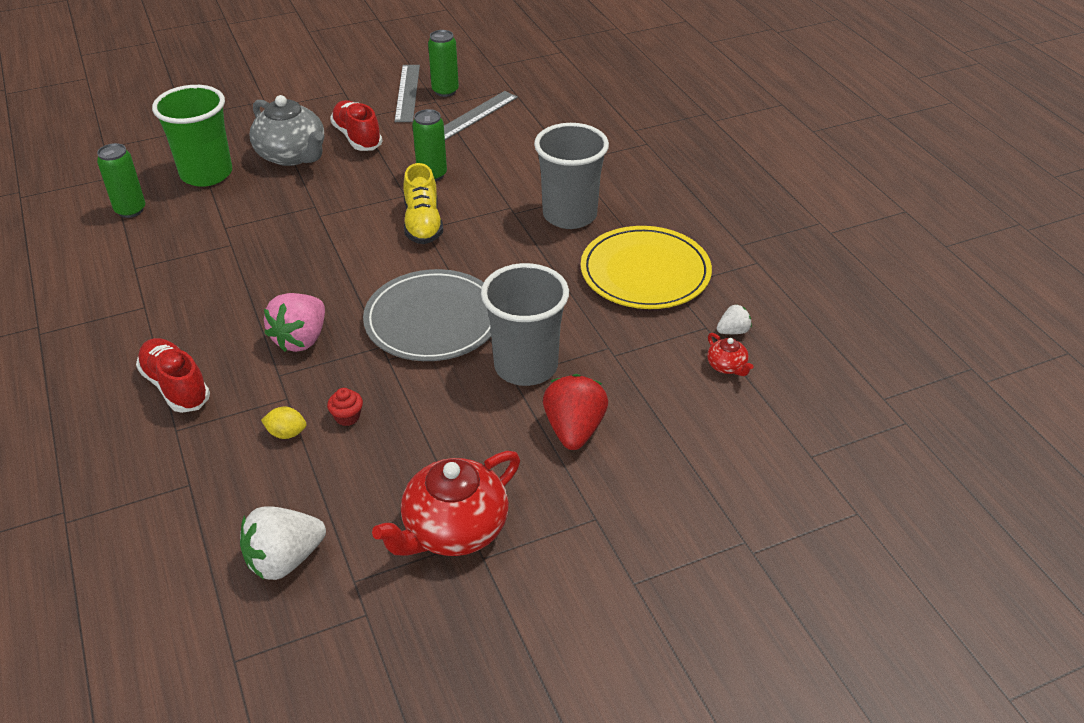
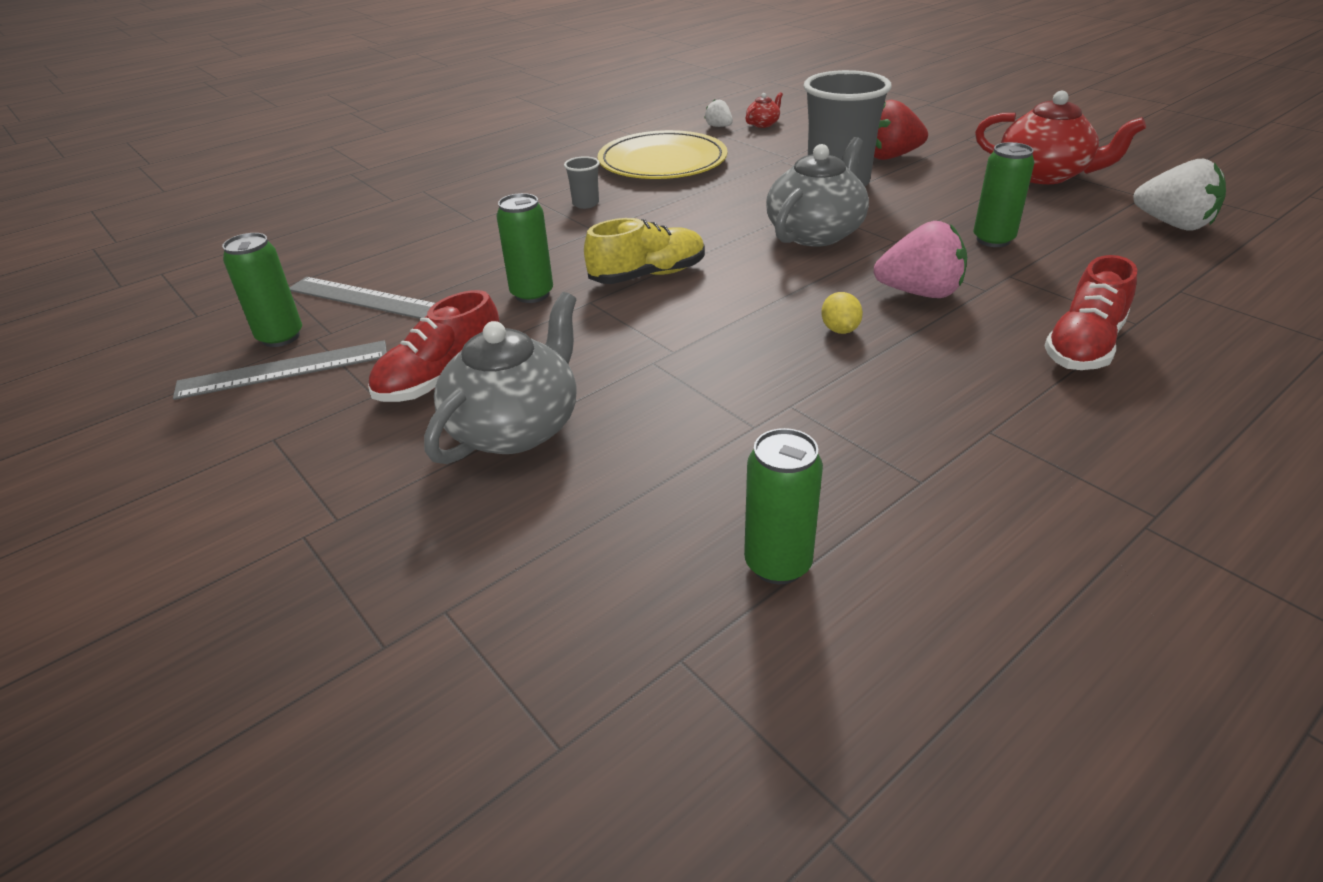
camera: 105 degrees left, 5 degrees down
(206, 174) = (611, 509): green cup -> none
(286, 433) = (1052, 262): yellow lemon -> yellow lemon (840, 330)
(347, 417) = (993, 240): red cupcake -> green can
(433, 320) = (816, 233): grey plate -> grey teapot
(569, 215) = (585, 204): grey cup -> grey cup, size x0.42

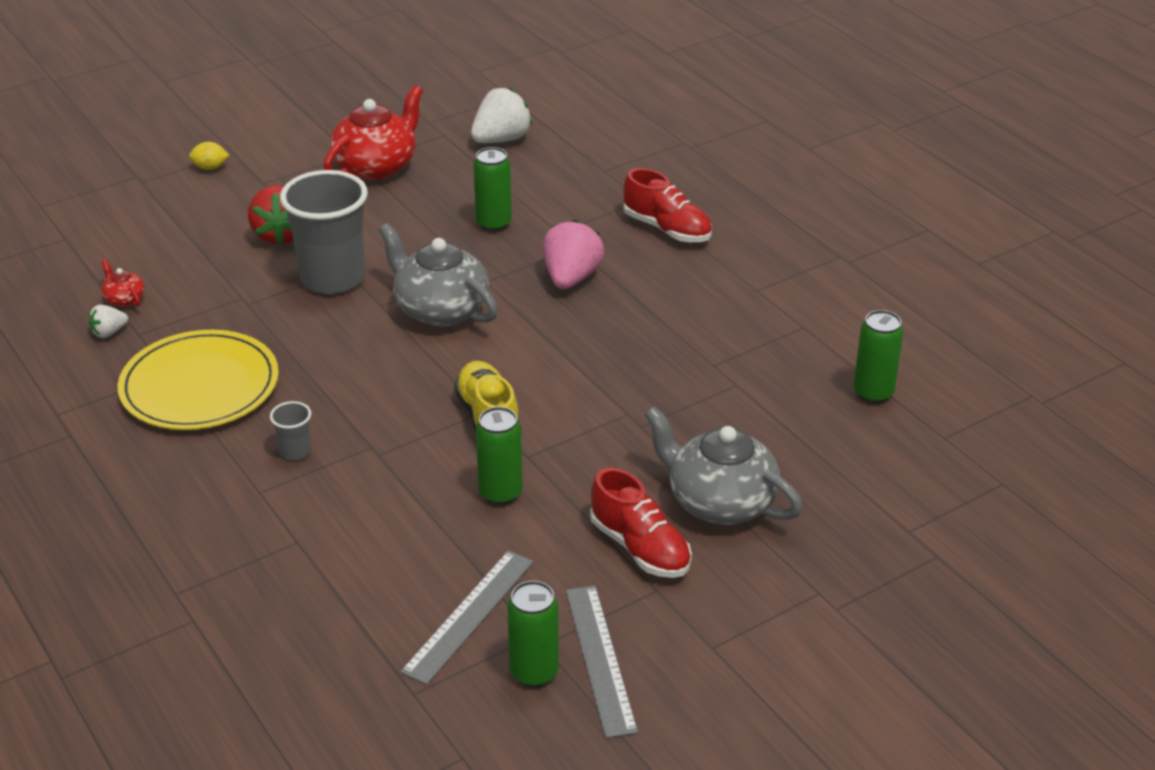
camera: 85 degrees left, 0 degrees up
(840, 330) = (617, 326): yellow lemon -> yellow lemon (210, 167)

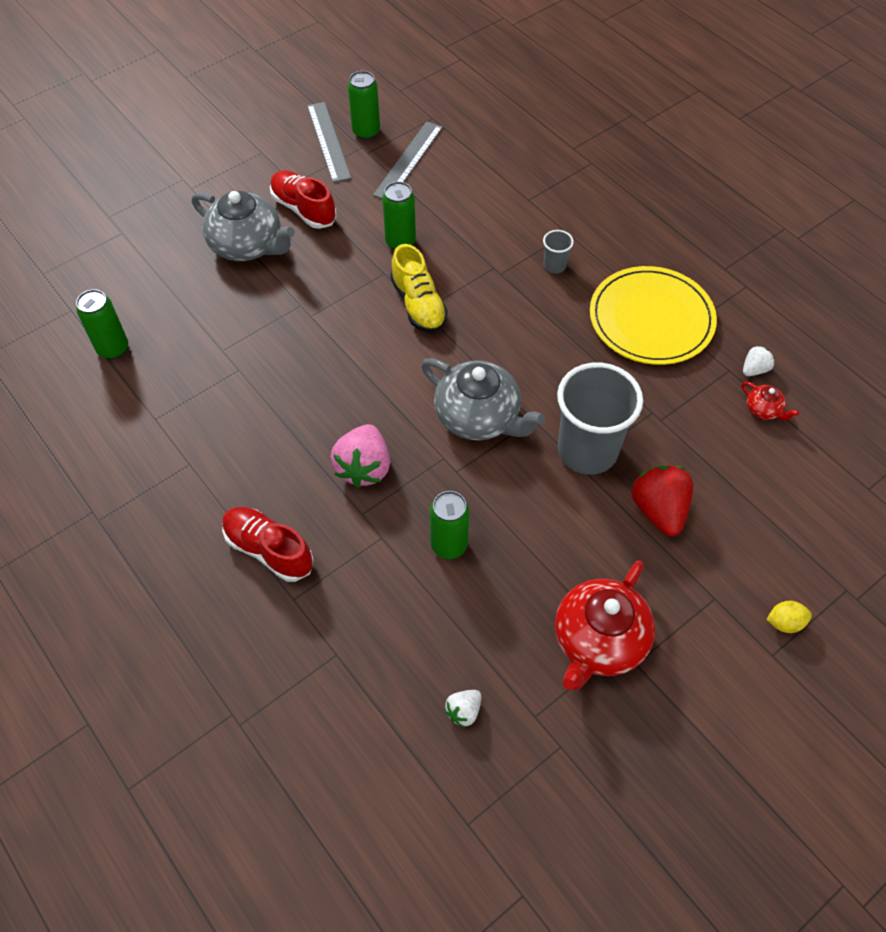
camera: 175 degrees right, 20 degrees up
(501, 140) = (463, 711): white strawberry -> white strawberry, size x0.52

